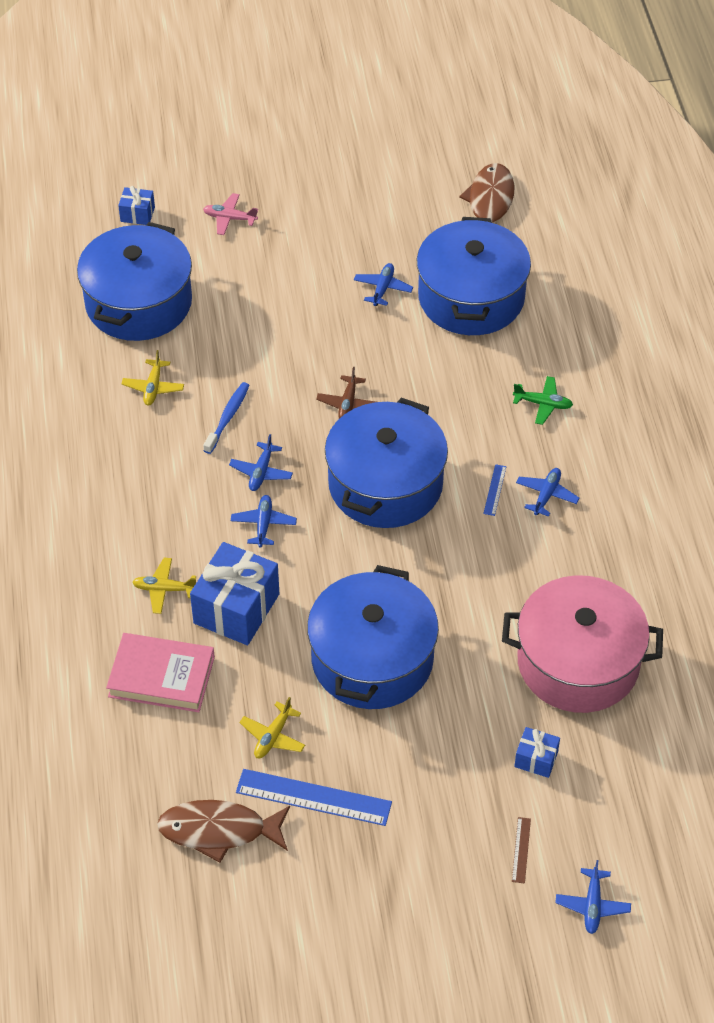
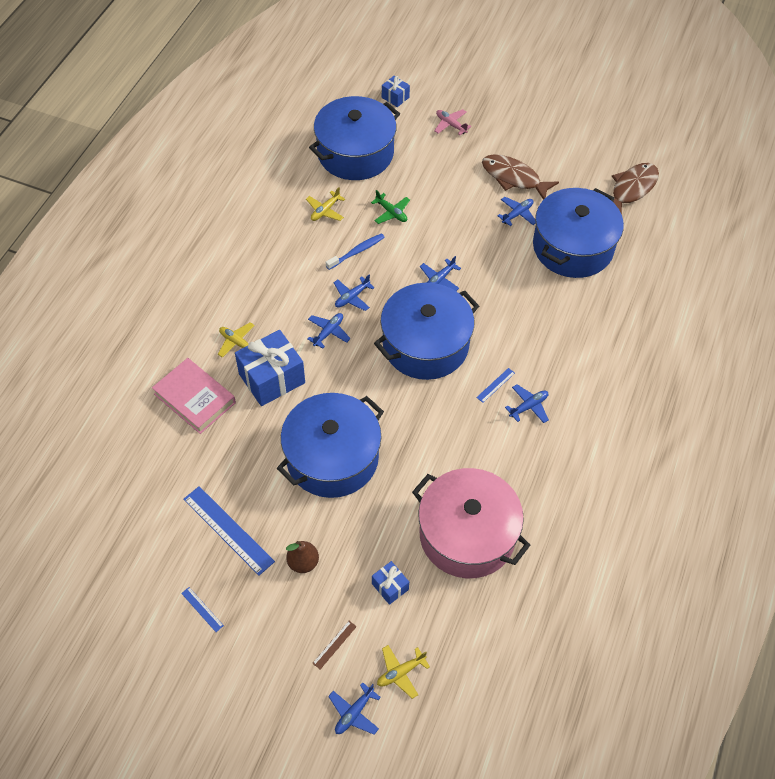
camera: 30 degrees right, 5 degrees up
(219, 830) = (155, 518): brown fish -> brown fish (514, 178)
(273, 736) = (233, 475): yellow plane -> yellow plane (400, 672)
(348, 404) = (439, 279): brown plane -> blue plane
(349, 895) = (202, 609): none -> blue ruler
(424, 786) = (303, 562): none -> brown pear
(543, 404) = (571, 342): green plane -> green plane (391, 212)

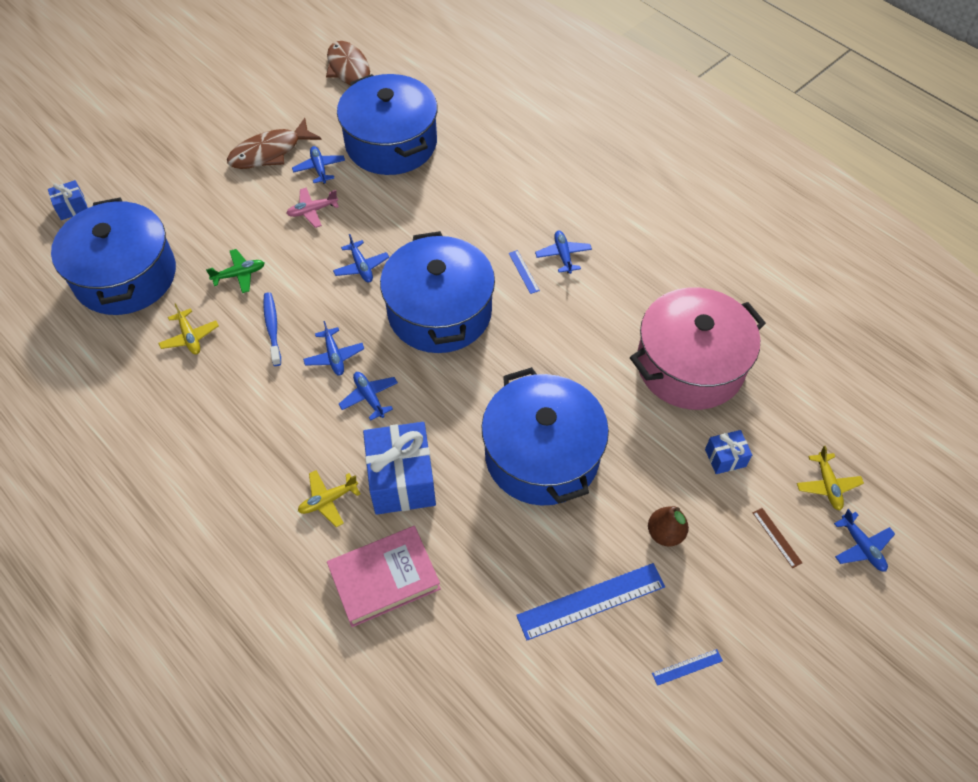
camera: 65 degrees left, 0 degrees up
(451, 125) = (155, 174): pink plane -> pink plane (312, 211)

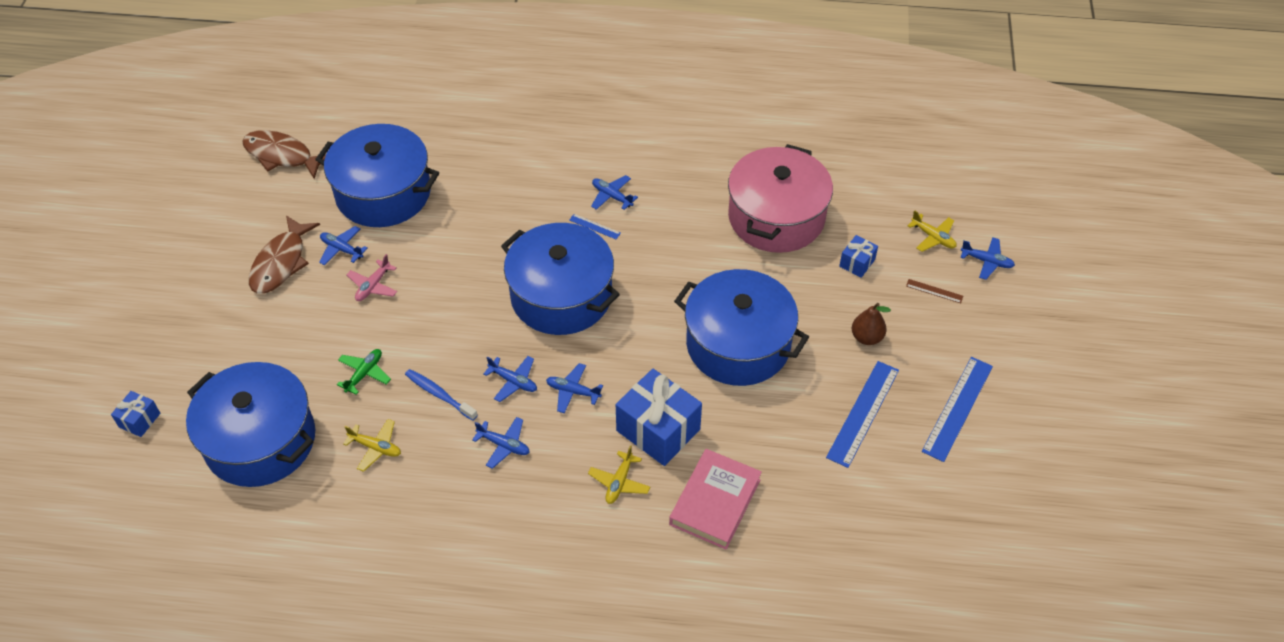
camera: 40 degrees left, 5 degrees down
(361, 267) = (462, 302): blue plane -> blue plane (504, 445)
(687, 667) = (957, 408): blue ruler -> blue ruler, size x2.17

